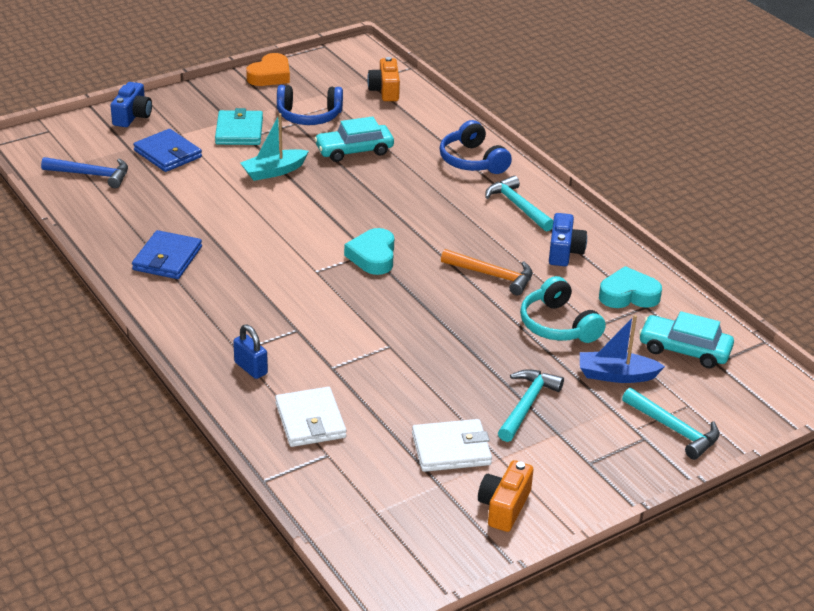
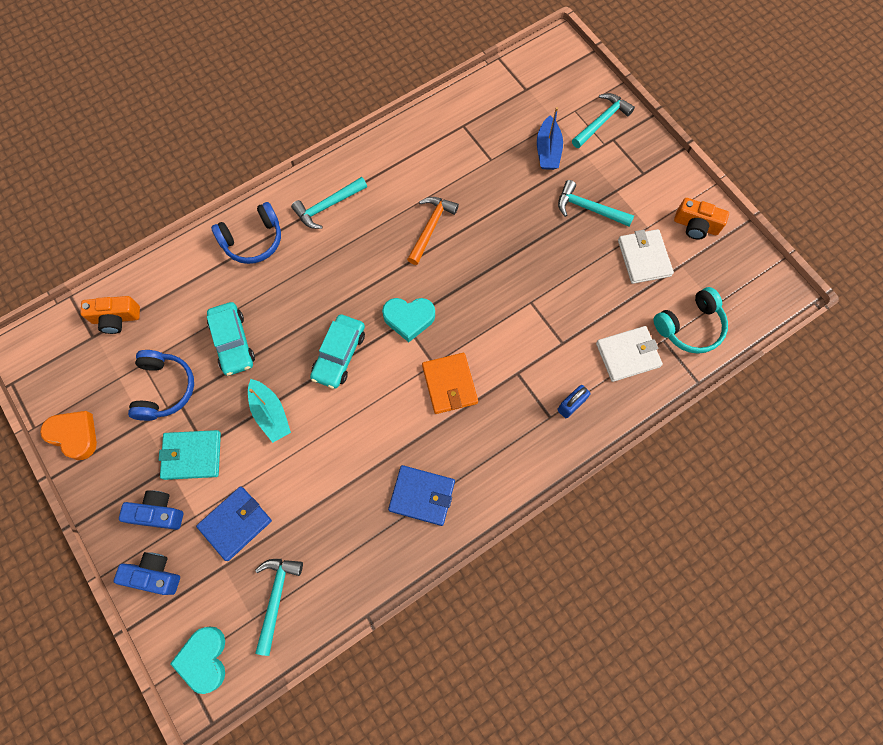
camera: 90 degrees left, 35 degrees up
(92, 175) = (276, 597): blue hammer -> turquoise hammer
(290, 281) = (449, 384): none -> orange wallet
(558, 325) = (492, 184): turquoise headphones -> turquoise headphones (690, 326)
(564, 251) = (394, 175): blue camera -> blue camera (158, 513)
(628, 295) = (449, 135): turquoise heart -> turquoise heart (204, 659)
(684, 350) = (513, 106): turquoise car -> turquoise car (339, 355)

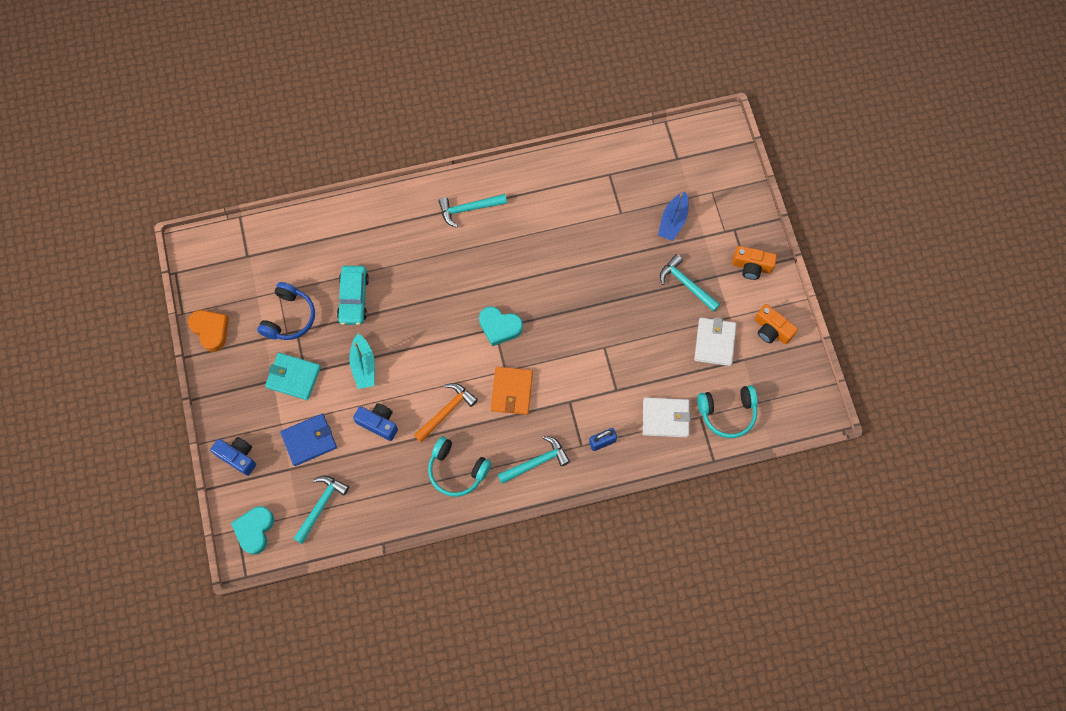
camera: 20 degrees right, 0 degrees up
(116, 318) = (269, 247): orange camera -> orange camera (751, 266)
(158, 513) = (254, 412): blue camera -> blue camera (378, 423)
(253, 240) = (398, 218): blue headphones -> none
(339, 355) = (433, 337): turquoise car -> none
(422, 495) = (457, 470): blue wallet -> turquoise headphones
(431, 227) = (547, 256): orange hammer -> orange hammer (447, 411)
(602, 121) = (731, 210): turquoise hammer -> turquoise hammer (536, 462)

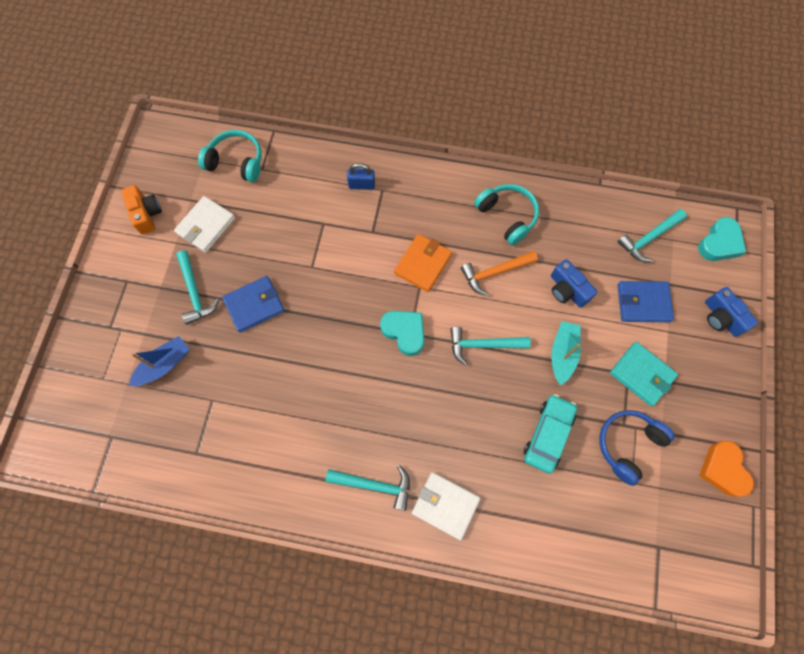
camera: 155 degrees left, 0 degrees up
(536, 462) = (430, 193): turquoise hammer -> turquoise hammer (483, 345)
(632, 295) = (254, 305): none -> blue wallet
(665, 418) = (293, 181): white wallet -> white wallet (445, 505)
(751, 266) = (121, 281): orange camera -> none

